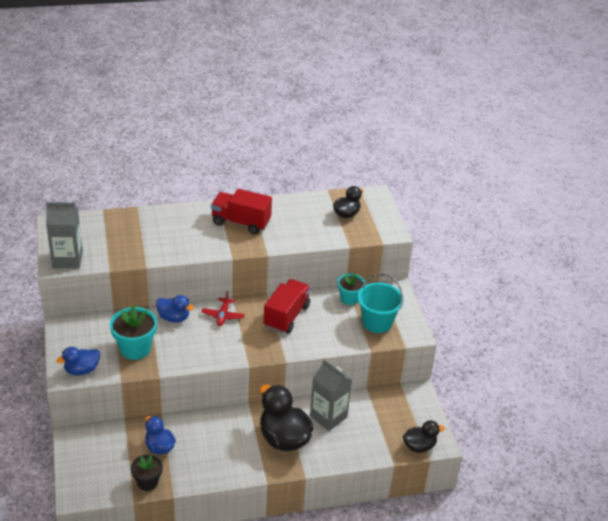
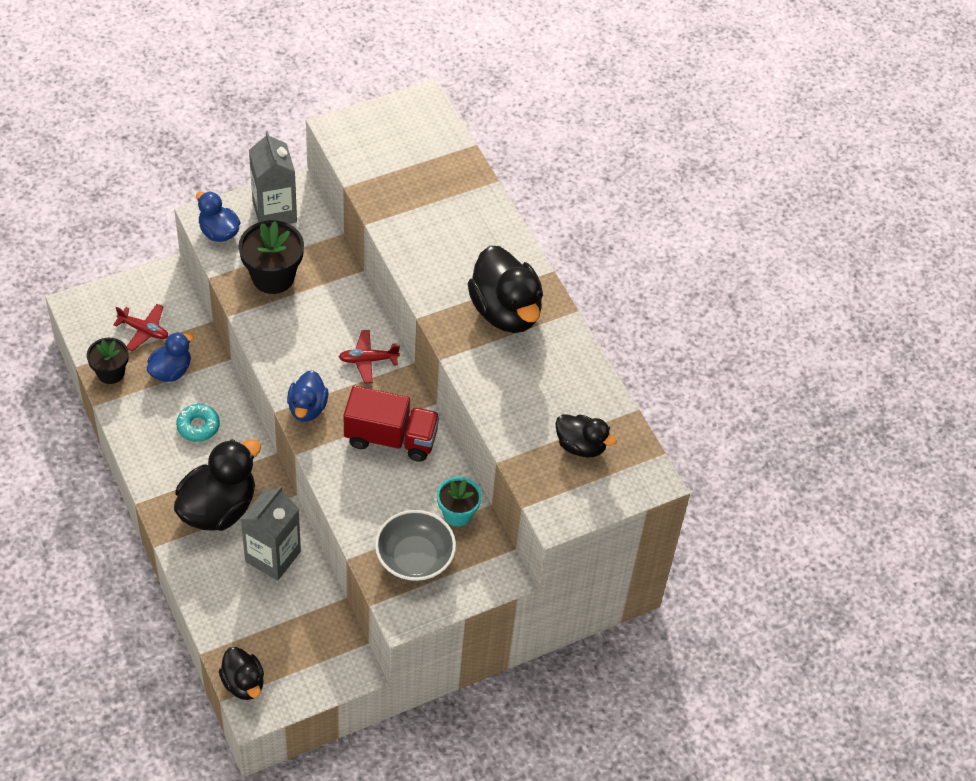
camera: 75 degrees right, 15 degrees up
(67, 259) = (352, 137): grey carton -> grey carton (274, 211)
(117, 457) = (144, 330): none -> red plane
(135, 348) = (273, 277): turquoise flower pot -> black flower pot
(174, 318) = (346, 304): blue duck -> blue duck (307, 408)
(213, 439) = (198, 426): none -> turquoise donut
(241, 222) = (506, 311): red truck -> black duck
(377, 322) = (414, 558): turquoise bucket -> grey bowl

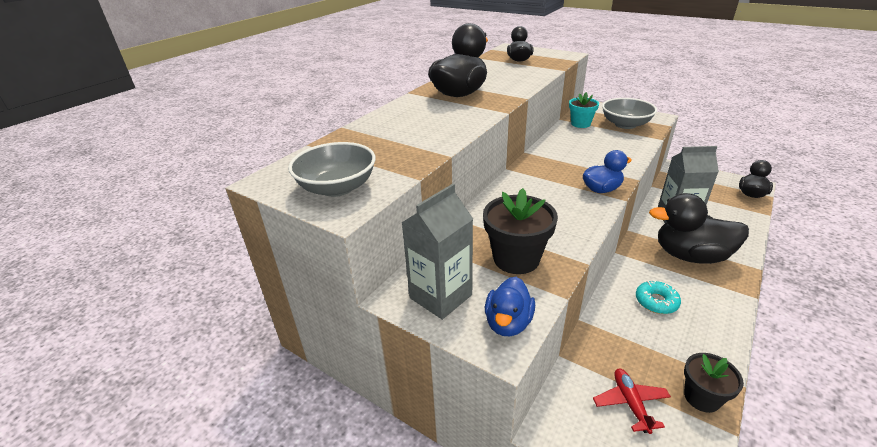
camera: 115 degrees left, 20 degrees down
(171, 371) = (639, 351): blue duck -> none
(368, 360) = (529, 183): red plane -> none
(374, 137) = (337, 187): none -> grey bowl
(391, 438) = (570, 155): red truck -> none

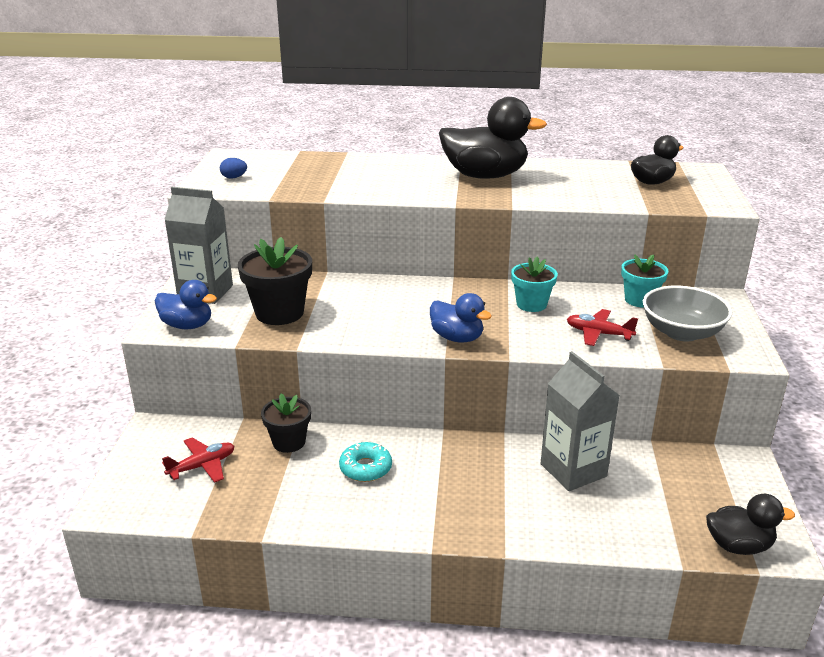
camera: 60 degrees right, 5 degrees down
(337, 187) = (234, 177): grey bowl -> blue egg
(508, 323) = (187, 325): blue duck -> blue duck turned 150 degrees counterclockwise
(567, 154) = (531, 304): none -> turquoise flower pot
(617, 145) = (598, 334): none -> red plane
(690, 256) = (485, 488): black duck -> none
(701, 397) = (230, 510): black flower pot -> black flower pot (289, 442)

